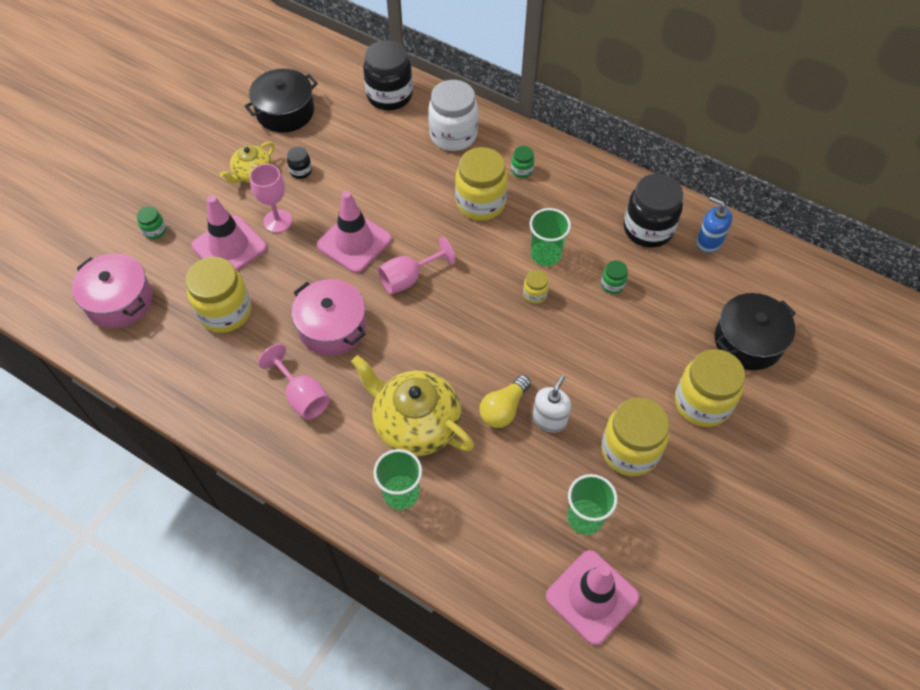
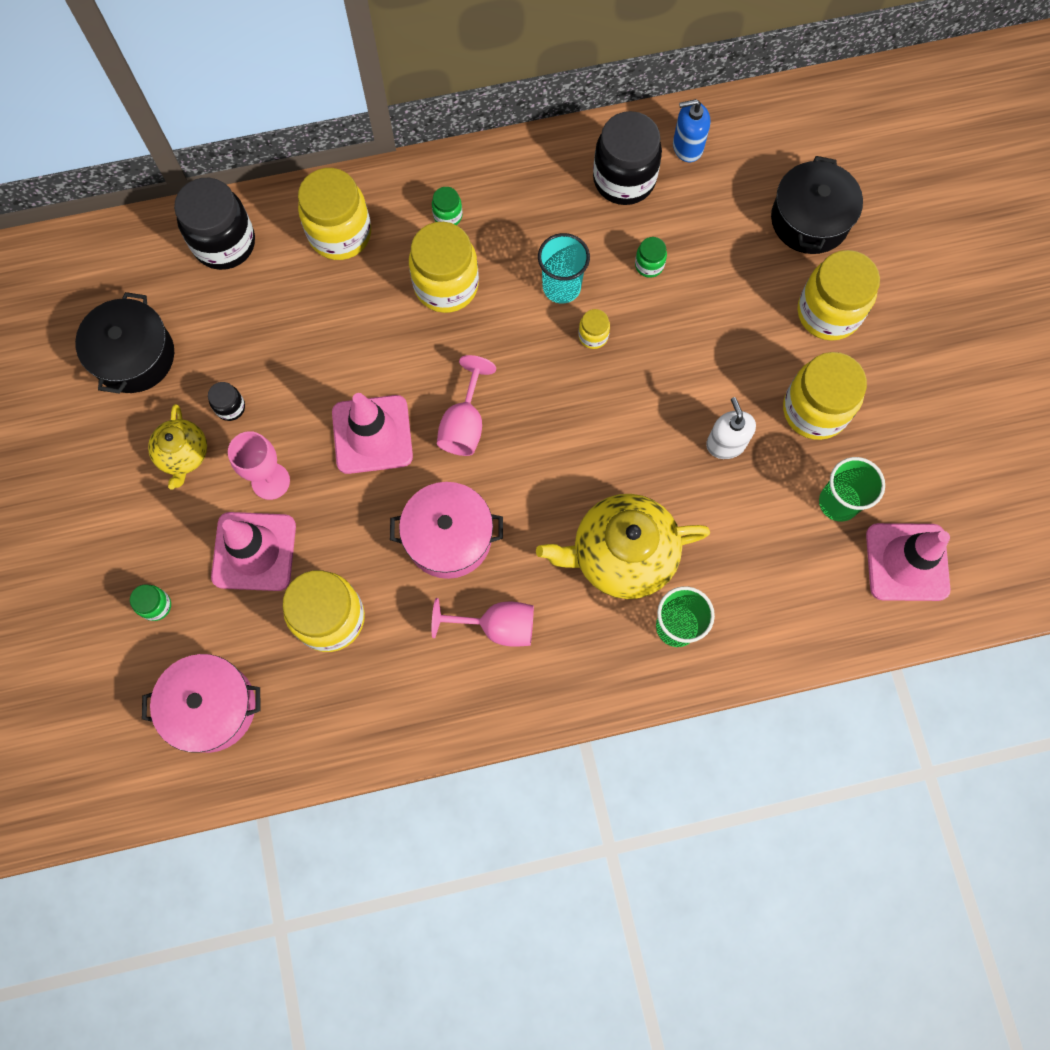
camera: 45 degrees left, 15 degrees up
(453, 135) = (340, 234): white jar -> yellow jar
(503, 409) = (679, 470): yellow light bulb -> none
(545, 255) = (561, 287): green cup -> turquoise cup

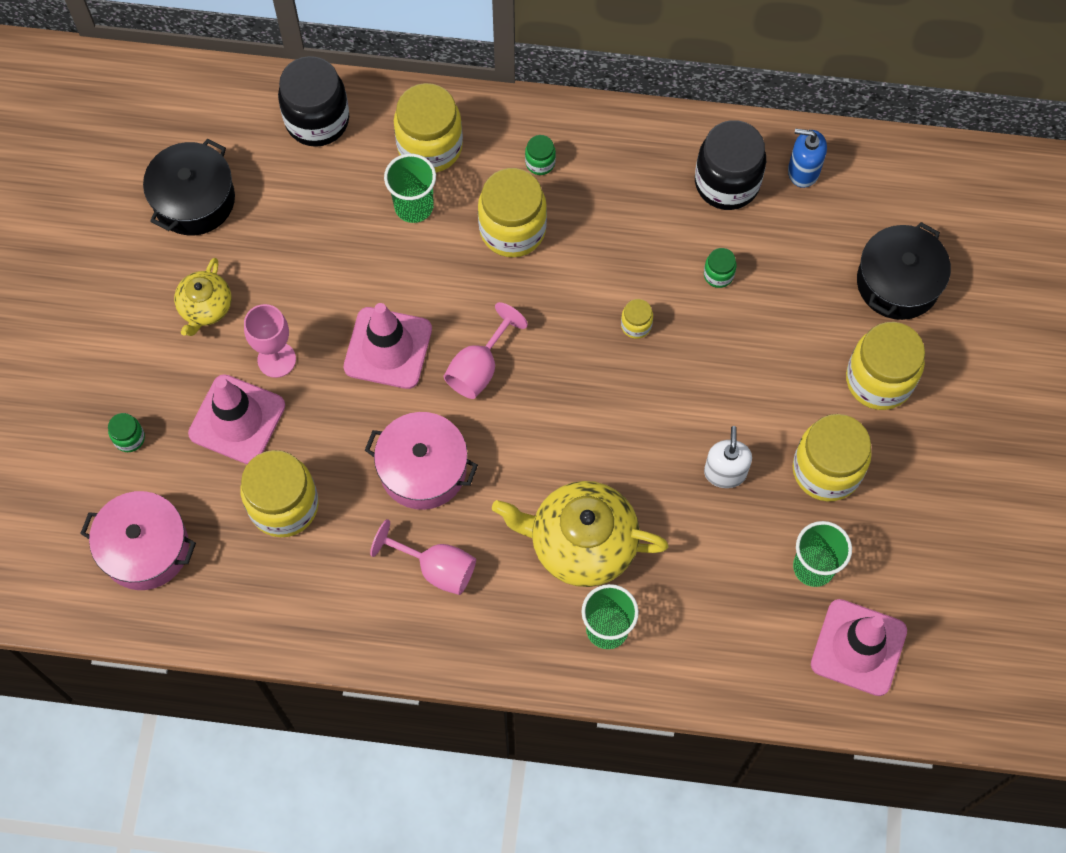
camera: 20 degrees right, 5 degrees down
(230, 407) = (265, 278): black jar -> none
(346, 294) = (414, 206): none -> green cup
(561, 287) = (624, 268): turquoise cup -> none

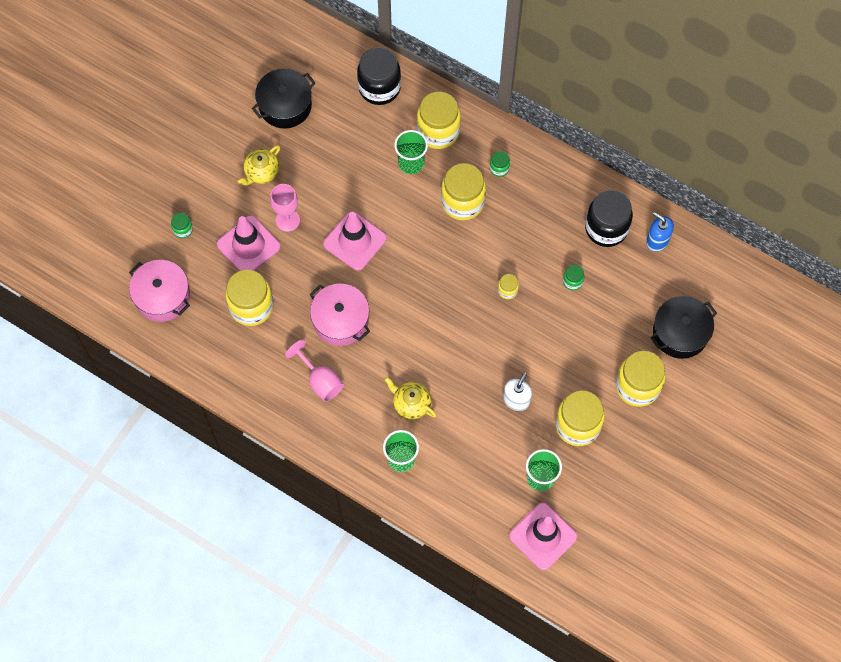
camera: 25 degrees right, 0 degrees up
(479, 368) = (402, 275): pink goblet -> none
(581, 543) = (411, 403): yellow teapot -> yellow teapot, size x0.56

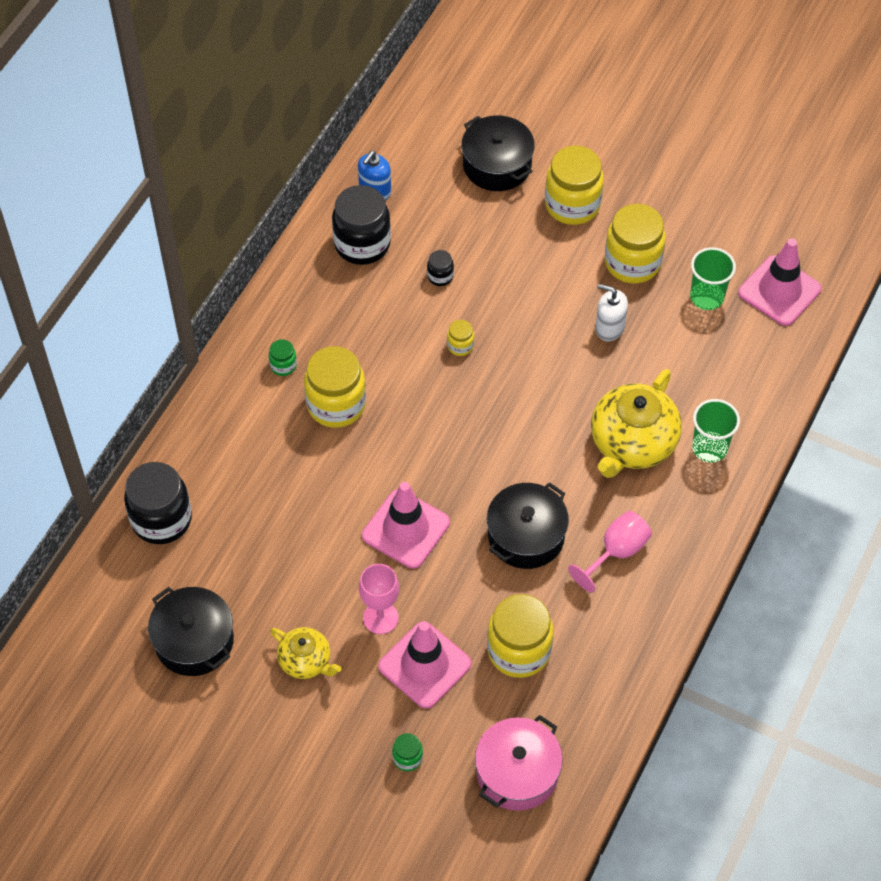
camera: 95 degrees left, 10 degrees down
(340, 320) = (526, 536): pink pot -> black pot
(411, 163) = (281, 470): green cup -> none
(411, 403) = (632, 443): yellow teapot -> yellow teapot, size x1.79
(438, 131) = (229, 441): yellow jar -> none
(572, 281) = (440, 276): green jar -> black jar

